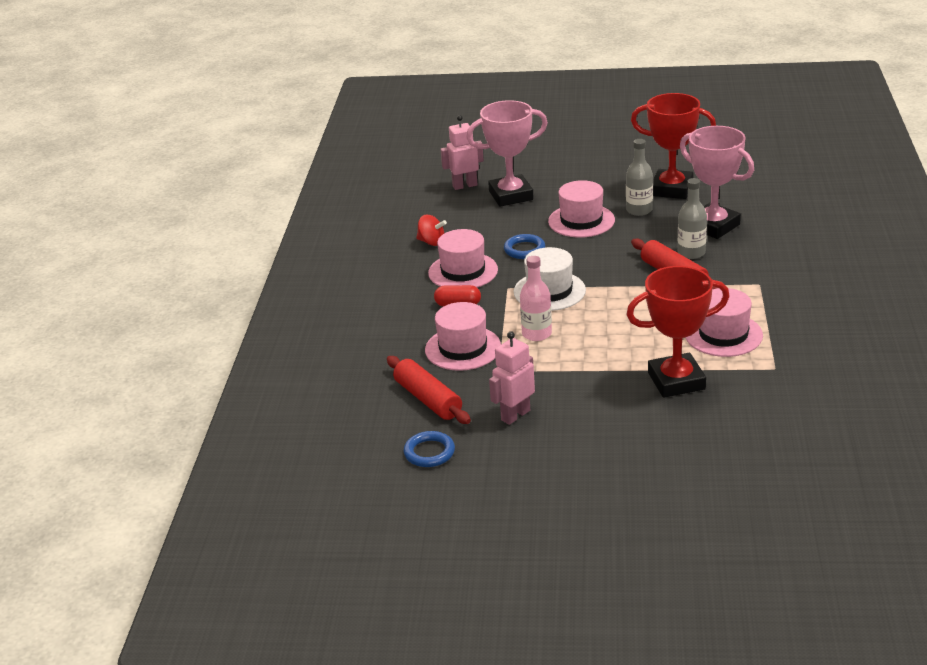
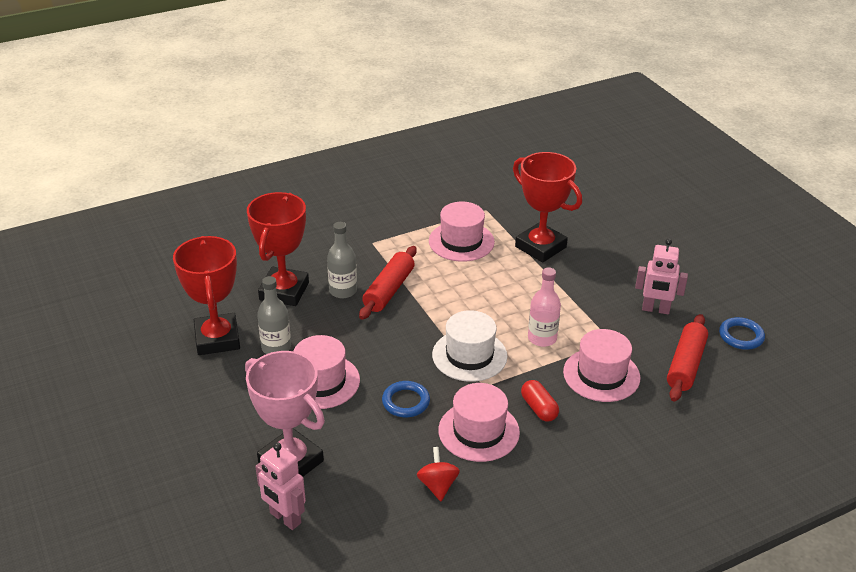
camera: 125 degrees left, 5 degrees up
(713, 226) = (284, 291): pink trophy -> red trophy

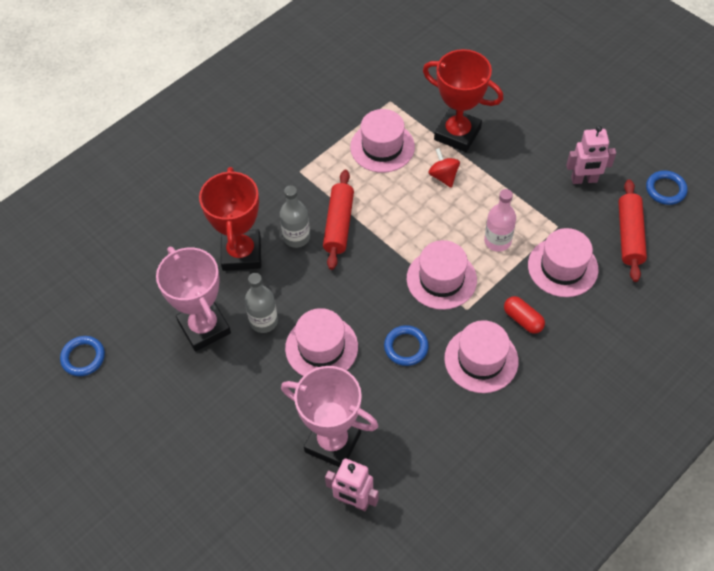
camera: 15 degrees left, 20 degrees up
(93, 335) = (83, 357): none -> blue ring
(217, 339) = (204, 327): red trophy -> pink trophy
(438, 485) = (468, 427): red spinning top -> red spinning top (443, 176)
(469, 355) = (441, 279): white hat -> pink hat

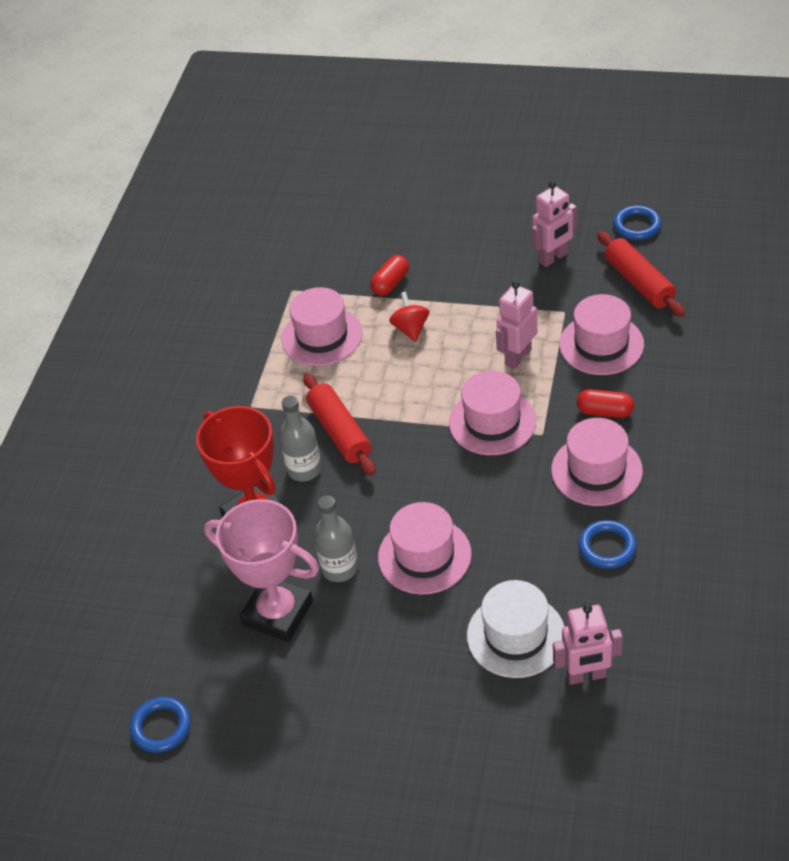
camera: 30 degrees left, 10 degrees down
(333, 442) = (516, 635): pink trophy -> white hat
(406, 347) = (512, 503): blue ring -> blue ring (607, 547)
(443, 176) = (410, 329): red spinning top -> red spinning top turned 45 degrees clockwise
(457, 134) = (390, 283): red trophy -> red capsule
(497, 241) = (517, 357): pink bottle -> pink robot

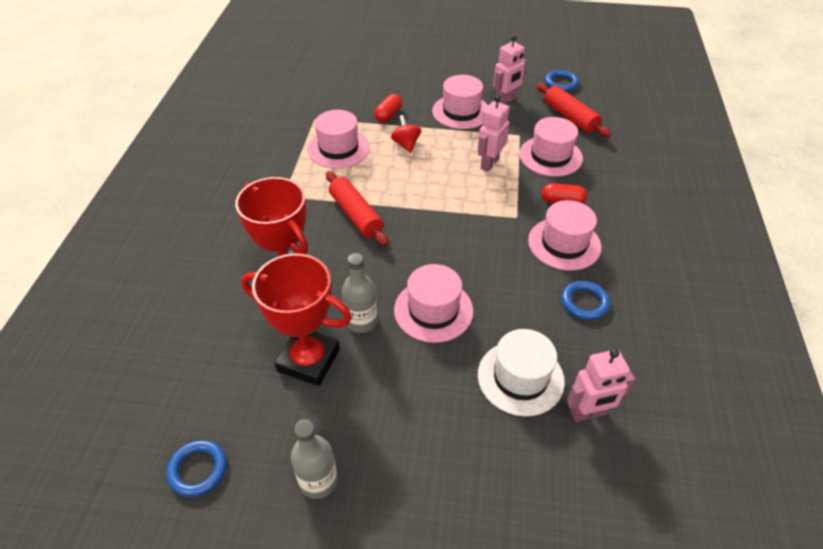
camera: 10 degrees left, 0 degrees up
(278, 613) = (308, 360): pink trophy -> red trophy
(304, 469) = (328, 242): grey bottle -> grey bottle (318, 481)
(492, 422) = (476, 208): pink hat -> pink hat (461, 111)

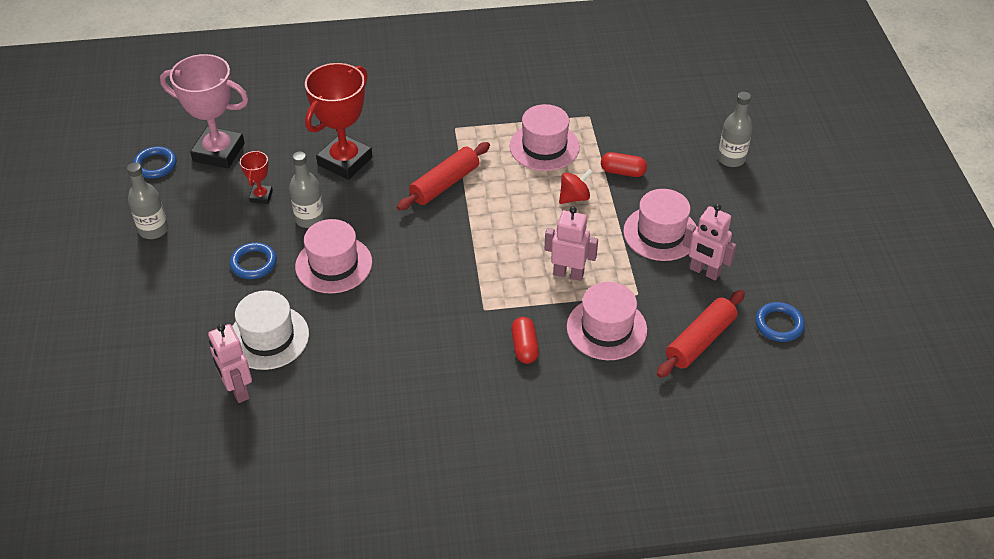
camera: 75 degrees right, 0 degrees up
(212, 395) = (218, 152): none -> pink trophy
(308, 360) = (261, 196): red trophy -> red trophy, size x0.47
(398, 66) = (731, 159): none -> grey bottle
(564, 244) = (454, 354): pink hat -> none
(584, 303) = (371, 378): blue ring -> blue ring (253, 263)

